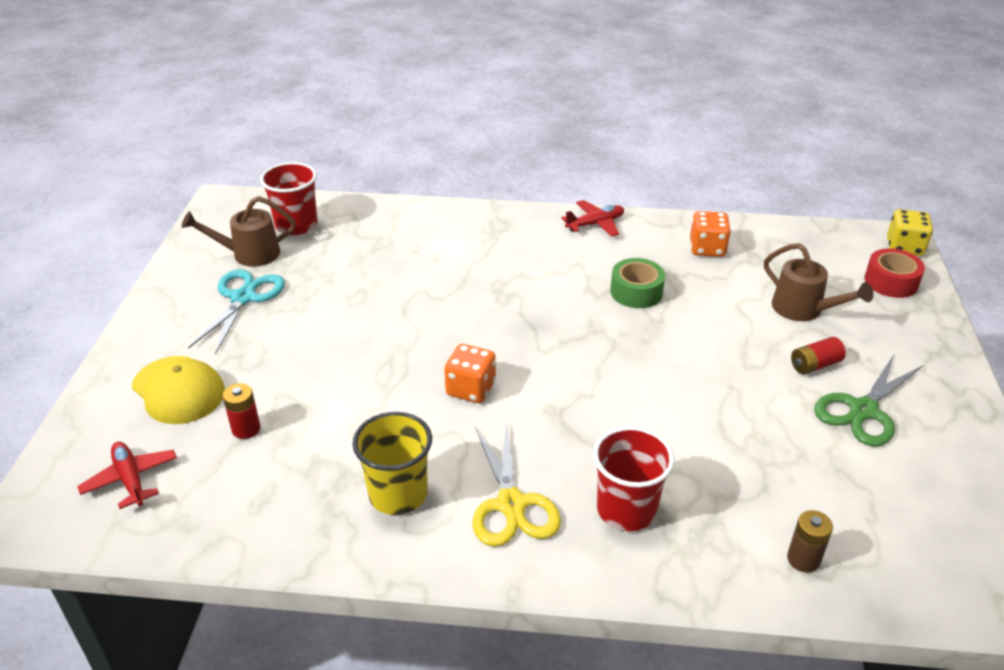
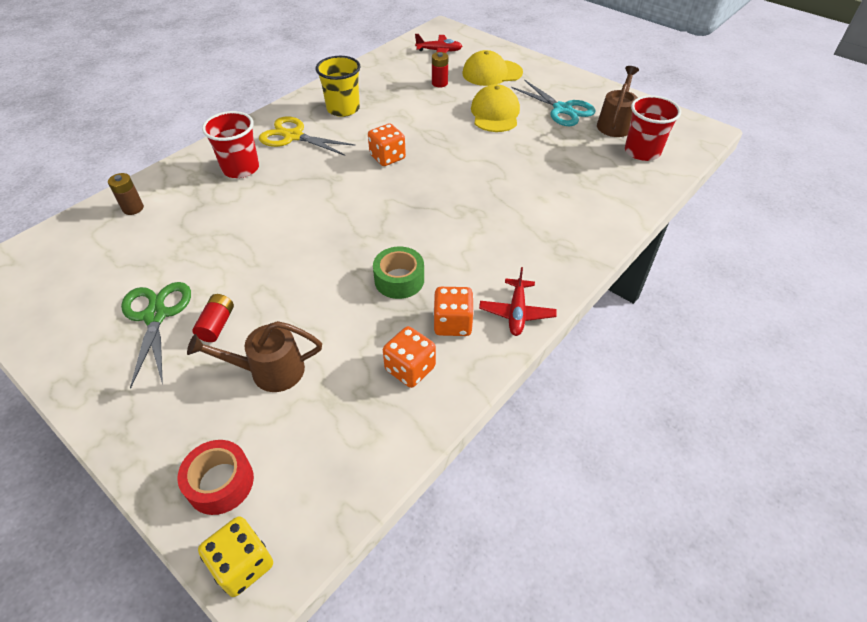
camera: 125 degrees right, 10 degrees up
(294, 345) = (495, 113): none -> yellow cap
(644, 247) = (452, 323): none -> orange dice

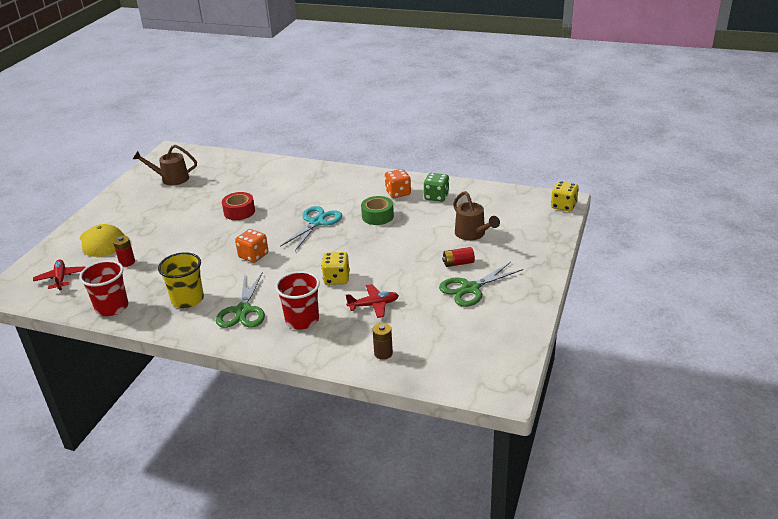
camera: 110 degrees left, 15 degrees down
(220, 483) = (539, 224): red tape -> red tape (239, 212)
(288, 207) = (336, 278): none -> yellow dice
(293, 136) = (243, 311): yellow scissors -> green scissors
(410, 368) = (436, 197): orange dice -> green dice
(495, 113) = (171, 226): yellow cap -> none
(516, 312) = (377, 178): red plane -> red plane (373, 305)
(562, 109) = (157, 200): turquoise scissors -> turquoise scissors (316, 222)
(642, 152) = (204, 166): red cup -> red cup (112, 307)

